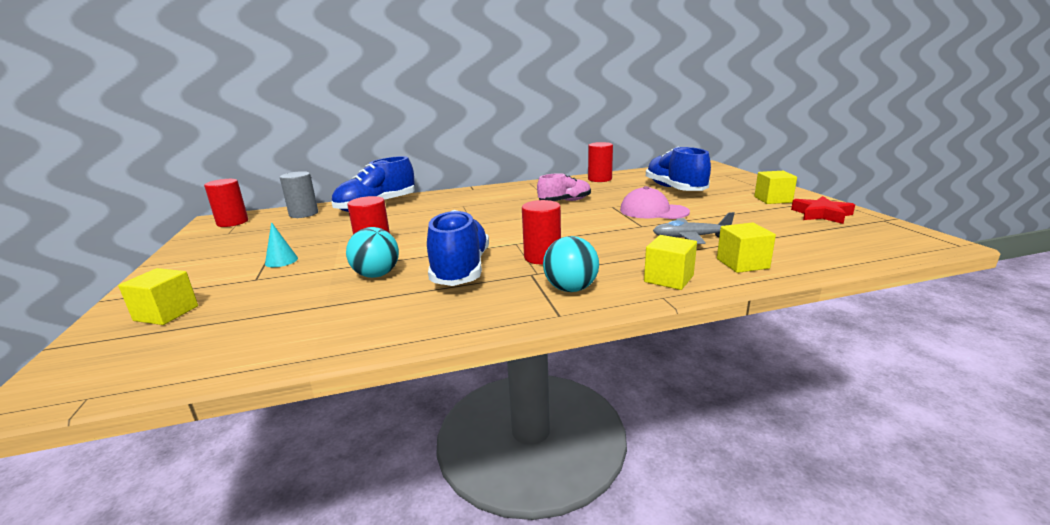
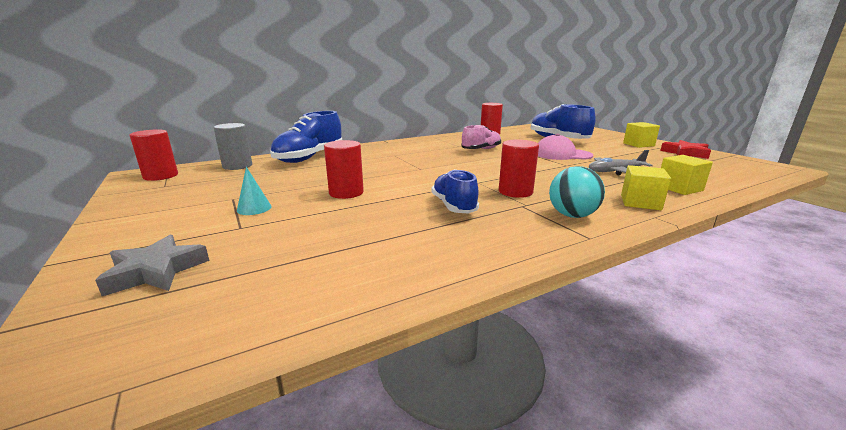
camera: 15 degrees left, 0 degrees up
(166, 313) = (156, 271): yellow cube -> grey star
(376, 275) = (374, 215): turquoise ball -> none
(461, 270) = (454, 206): blue shoe -> blue shoe, size x0.64

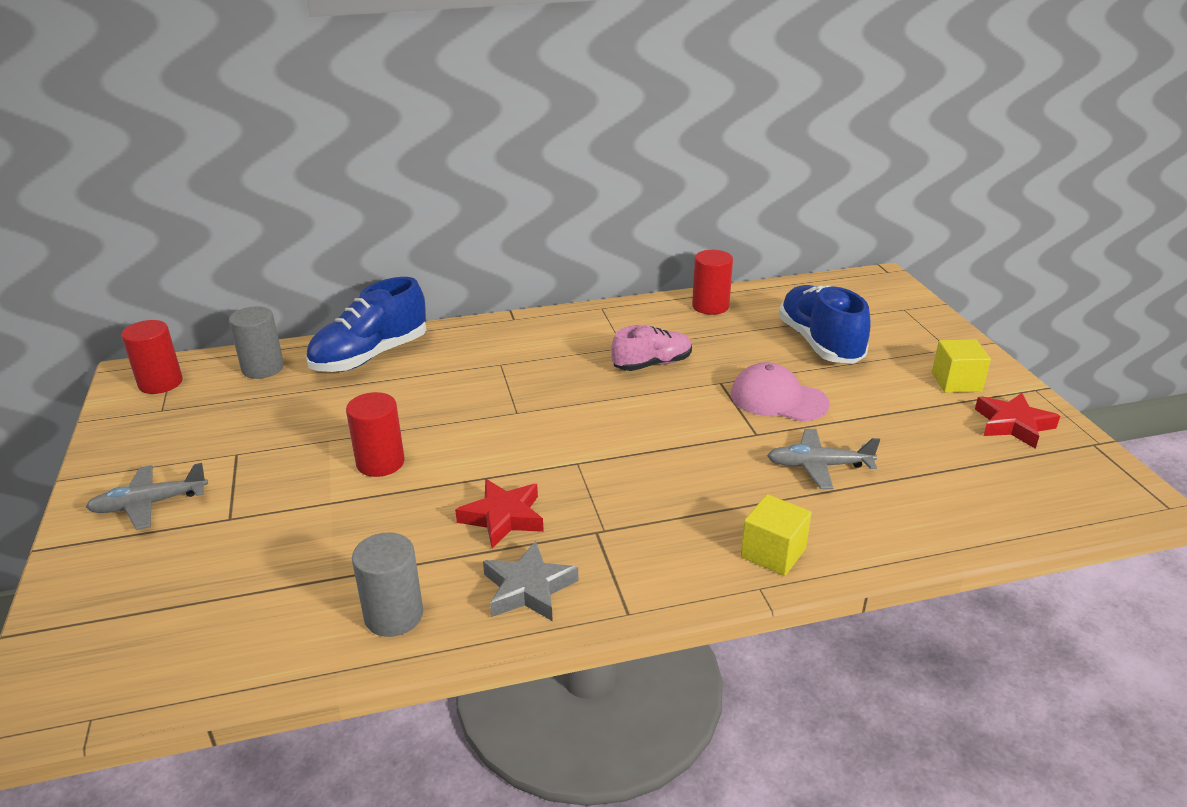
camera: 15 degrees right, 10 degrees up
(156, 271) = (132, 580): grey star -> grey star (528, 588)
(164, 227) = (149, 504): none -> grey plane
(254, 208) = (255, 481): turquoise cone -> none
(416, 261) = (394, 615): none -> grey cylinder
(454, 206) = (503, 517): blue shoe -> red star
(515, 192) = (612, 497): red cylinder -> none
(572, 215) = (646, 565): turquoise ball -> none
(679, 188) = (874, 528): yellow cube -> none

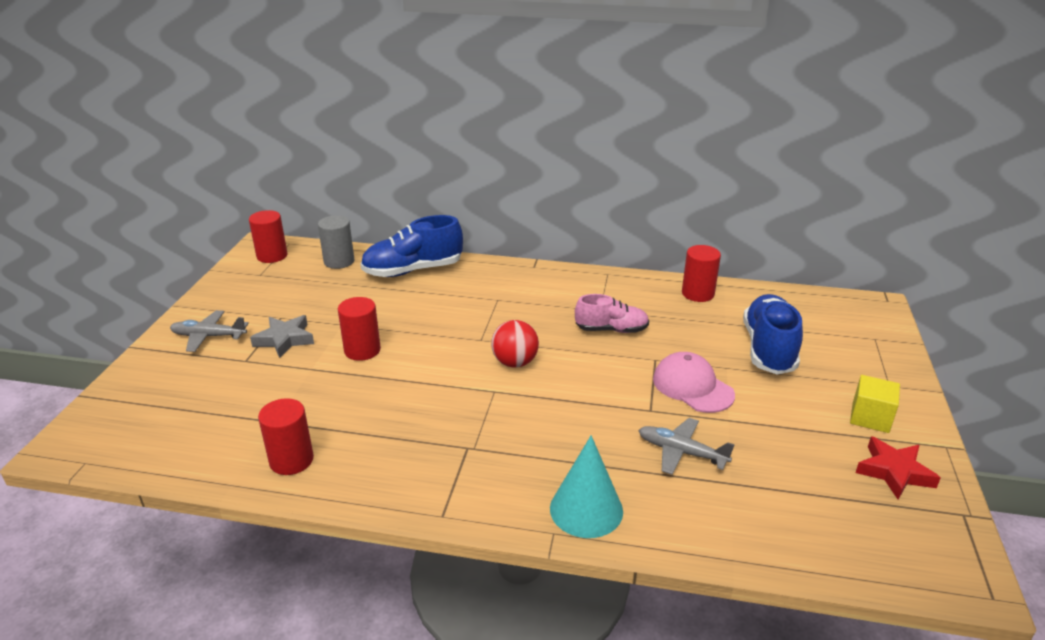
camera: 25 degrees right, 0 degrees up
(394, 615) = (291, 460): grey cylinder -> red cylinder
(503, 517) = (412, 415): red star -> none
(528, 588) = (389, 473): grey star -> grey star (285, 339)
(576, 426) = (515, 362): none -> red ball
(773, 553) = (586, 509): yellow cube -> turquoise cone

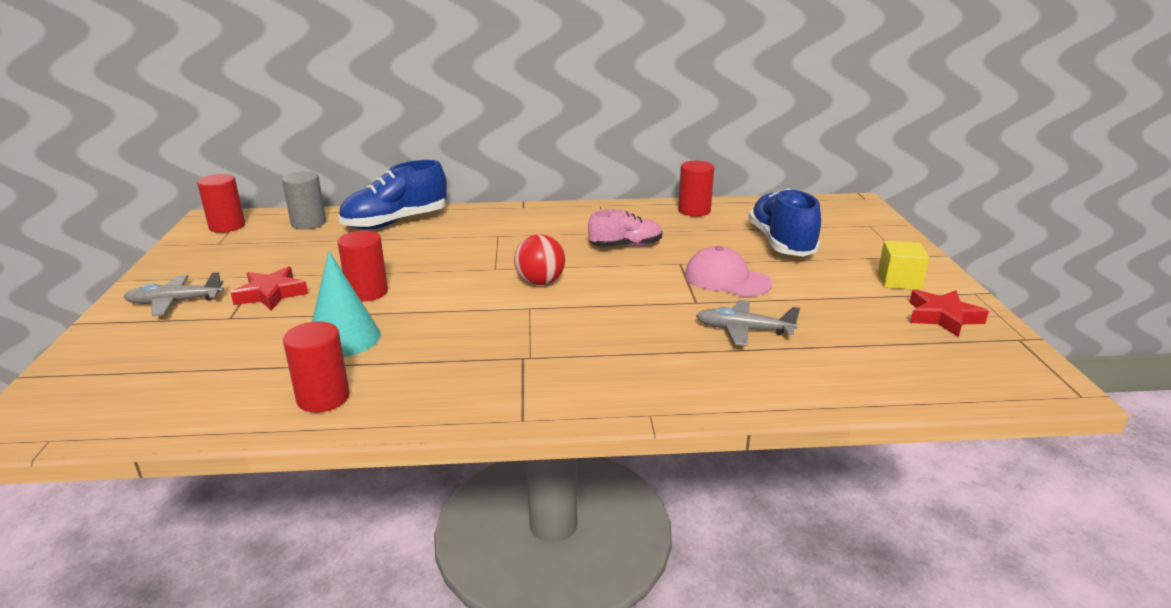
camera: 15 degrees left, 5 degrees down
(285, 339) = (271, 294): grey star -> red star
(586, 509) = (674, 390): turquoise cone -> turquoise cone (344, 338)

